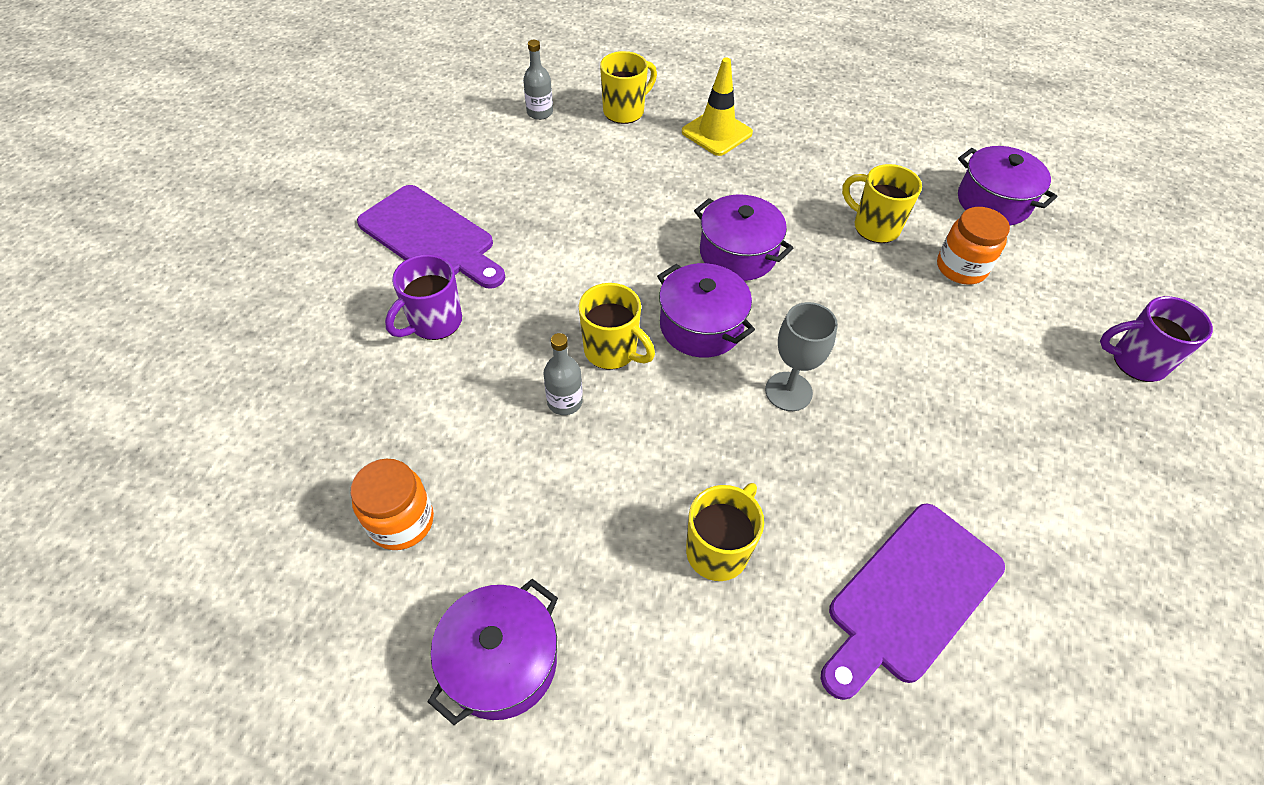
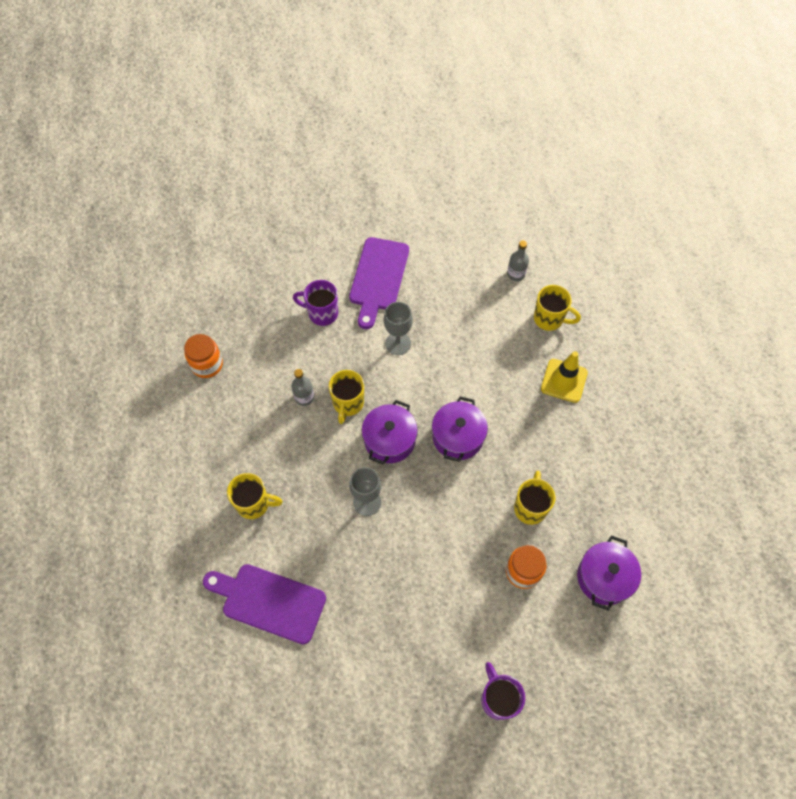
camera: 65 degrees right, 10 degrees up
(501, 662) = (162, 439): purple pot -> none
(553, 258) = (398, 343): none -> grey goblet

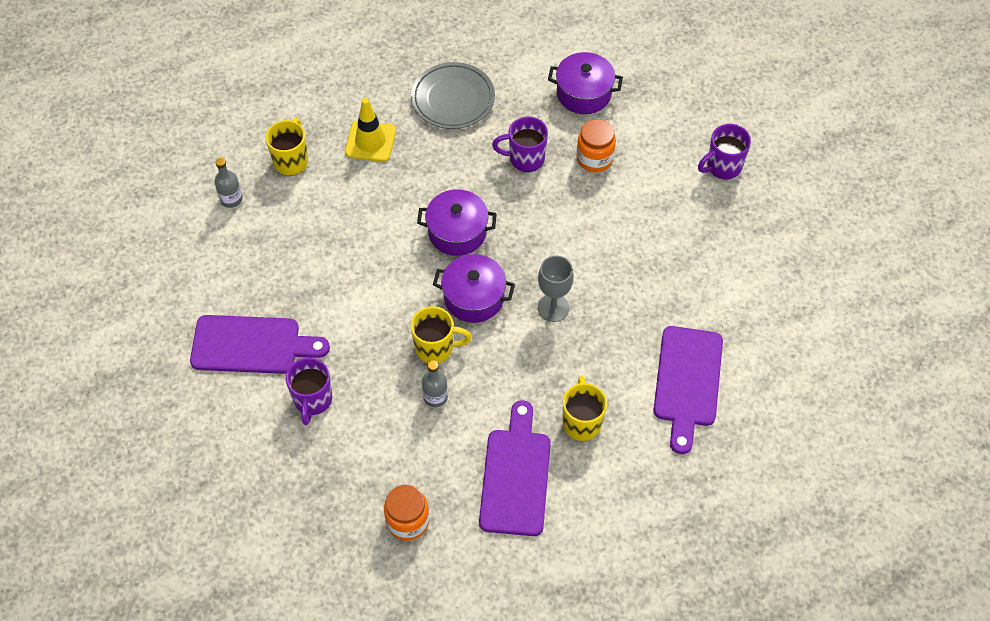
camera: 100 degrees left, 5 degrees down
(221, 445) = (515, 476): none -> purple cutting board
(398, 343) = (345, 308): grey goblet -> none
(530, 507) = (525, 159): yellow mug -> purple mug
(606, 455) = (453, 99): none -> grey plate

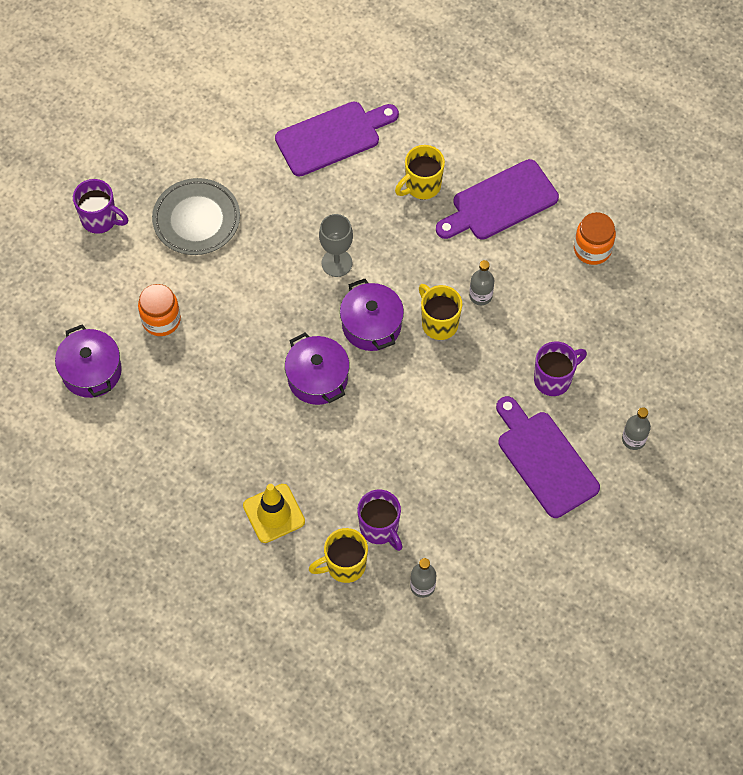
camera: 125 degrees left, 5 degrees up
(209, 424) = (633, 439): none -> grey bottle
(453, 99) = (175, 476): grey plate -> grey plate (196, 219)
(525, 159) = (201, 374): purple mug -> purple mug (380, 528)

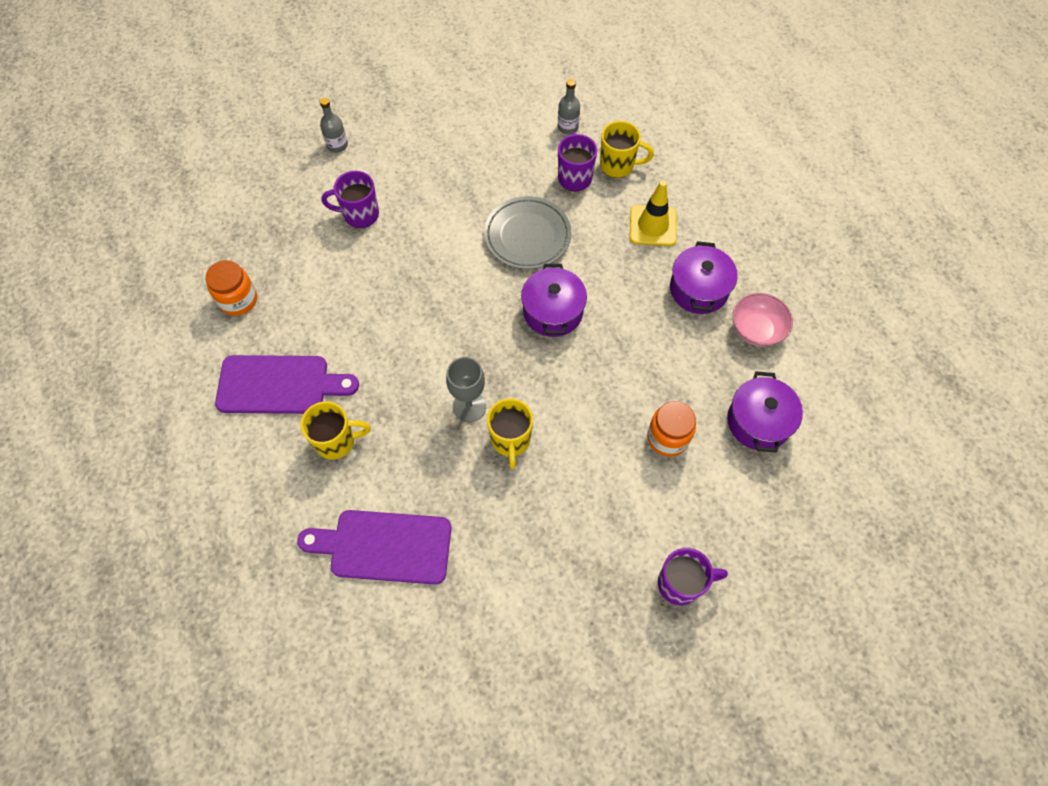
camera: 150 degrees left, 0 degrees up
(100, 220) = (680, 584): purple mug -> purple mug turned 120 degrees clockwise
(127, 455) = (756, 330): none -> pink bowl
(196, 219) = (579, 527): grey plate -> grey plate (527, 236)
(371, 325) = (476, 333): purple pot -> purple pot (699, 289)
(439, 323) = (417, 305): yellow mug -> yellow mug (510, 440)
(480, 295) = (364, 310): grey bottle -> none
(545, 460) = (414, 163): purple cutting board -> none

